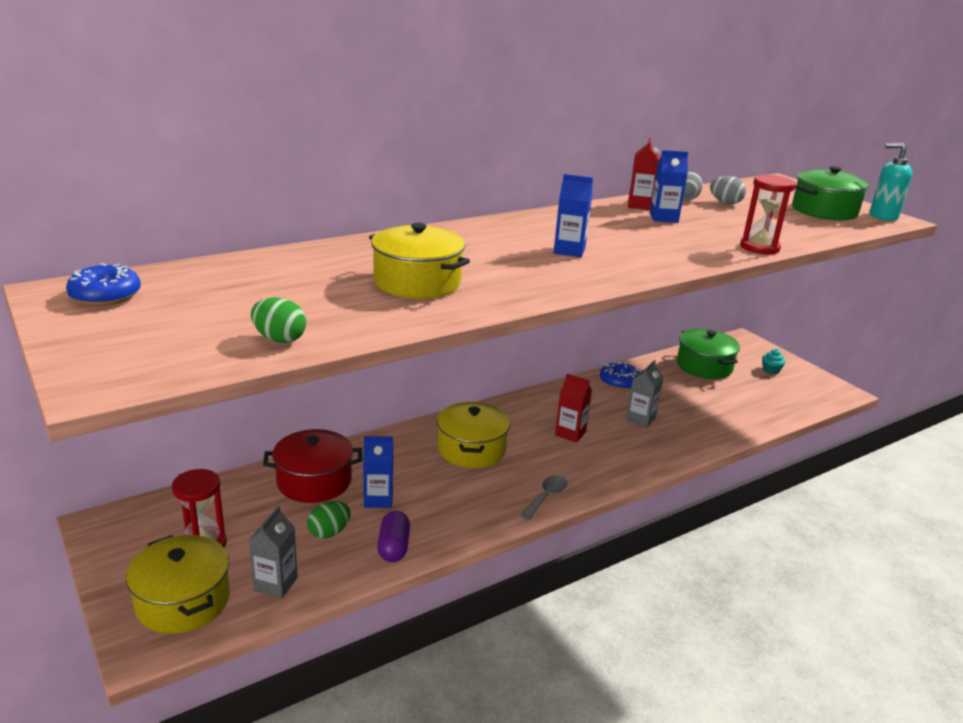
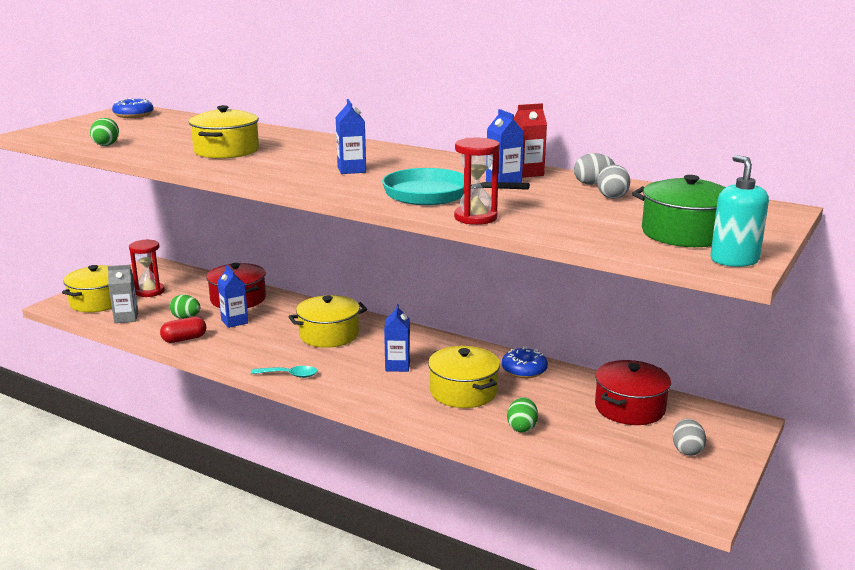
camera: 65 degrees right, 5 degrees down
(393, 547) = (184, 339): purple capsule -> red capsule
(546, 497) = (289, 375): grey spoon -> turquoise spoon
(570, 433) = (397, 366): red carton -> blue carton
(640, 419) = (463, 392): grey carton -> yellow pot
(682, 244) = (433, 195): none -> turquoise pan
(704, 366) = (629, 408): green pot -> red pot
(713, 414) = (522, 427): none -> green egg
(771, 370) = (687, 450): turquoise cupcake -> grey egg

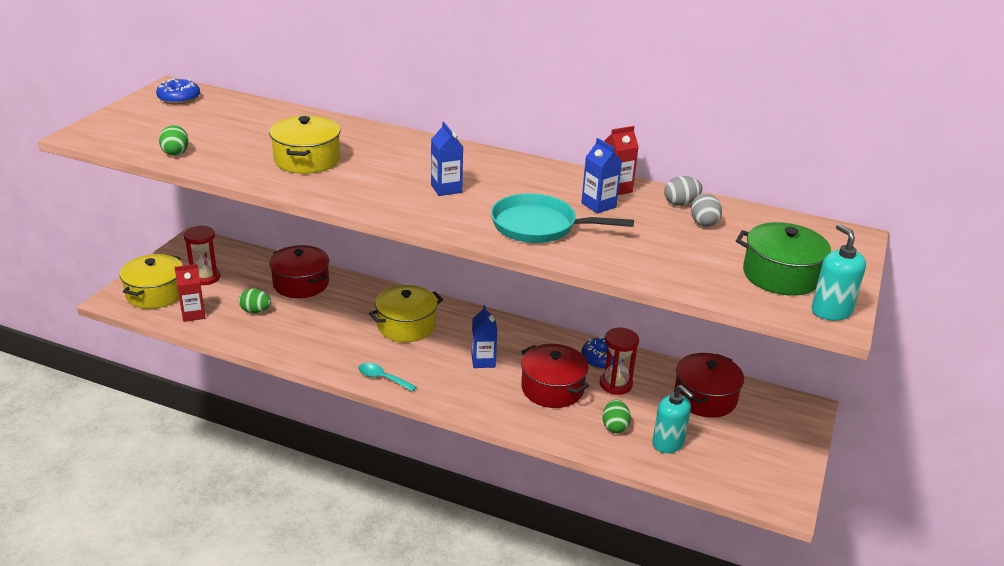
camera: 10 degrees left, 10 degrees up
(126, 318) = (193, 314): grey carton -> red carton
(184, 339) = (263, 339): red capsule -> none
(234, 321) = (307, 313): blue carton -> none
(289, 375) = (382, 378): turquoise spoon -> turquoise spoon turned 150 degrees counterclockwise
(463, 392) = (552, 388): yellow pot -> red pot
(475, 218) = (590, 260): red hourglass -> red hourglass (615, 384)
(578, 445) = (668, 443): none -> turquoise soap dispenser
(687, 450) = (762, 442): grey egg -> none

